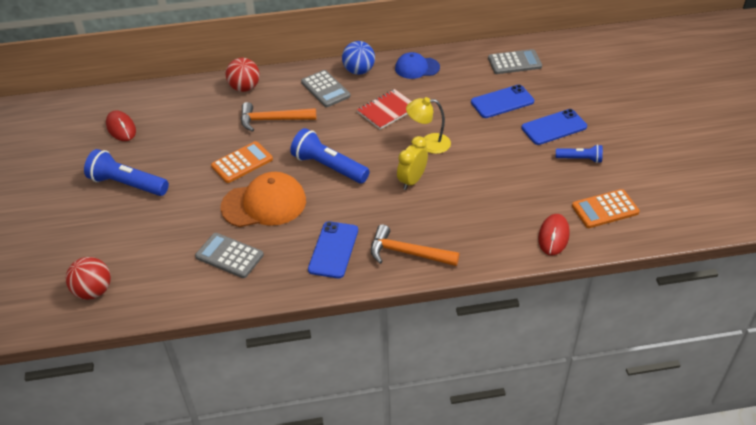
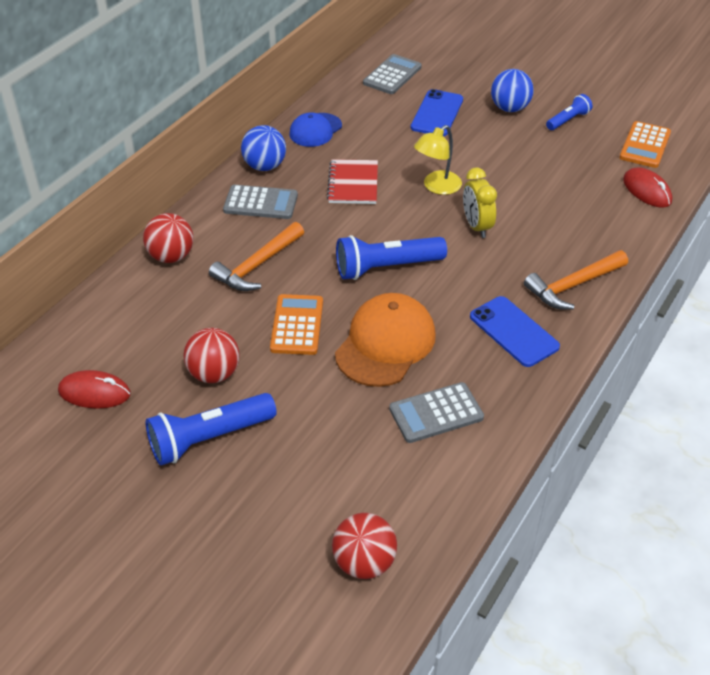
camera: 50 degrees left, 0 degrees up
(174, 157) = (214, 373): none -> red ball
(554, 127) = (509, 108): blue phone -> blue ball

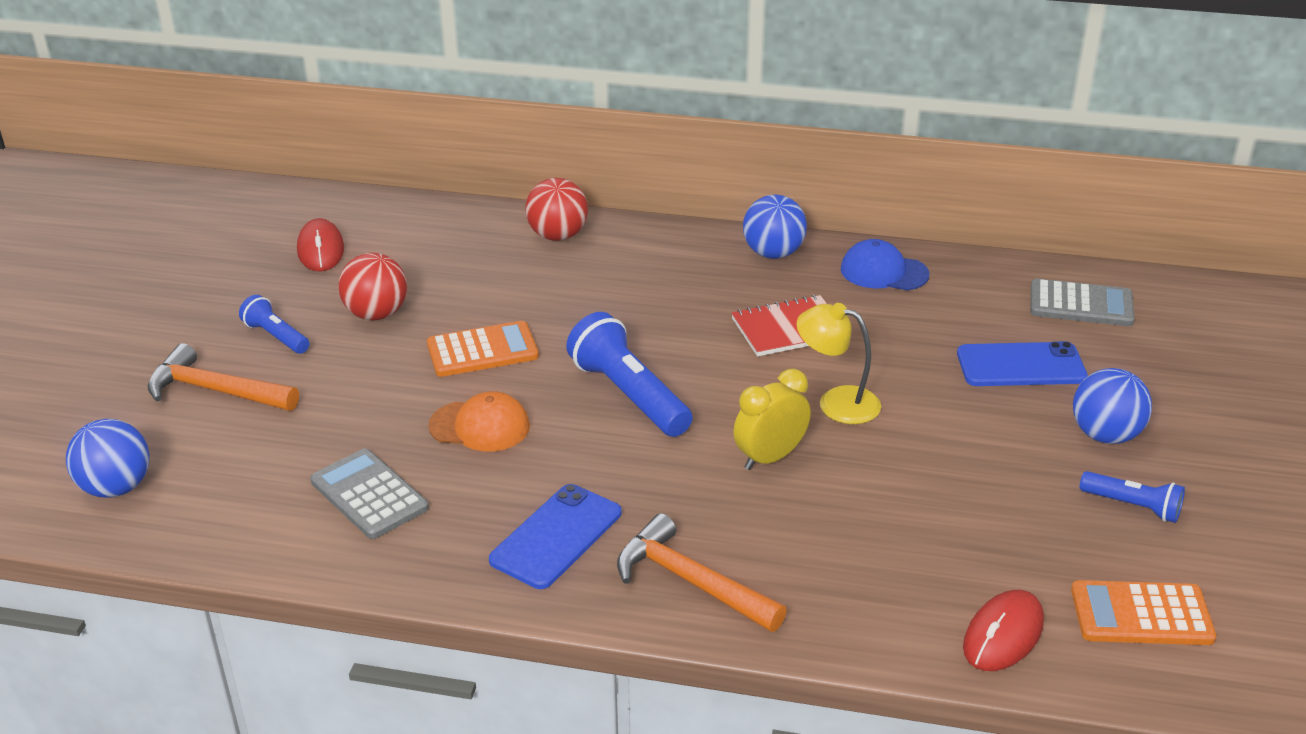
camera: 70 degrees right, 10 degrees down
(209, 438) = (276, 336): blue flashlight -> blue flashlight, size x0.56
(257, 265) = (575, 296): orange hammer -> orange hammer (216, 391)
(260, 203) = (696, 269): grey calculator -> none
(364, 562) = (116, 487): red ball -> blue ball
(385, 344) = (480, 426): orange cap -> orange cap, size x0.62

